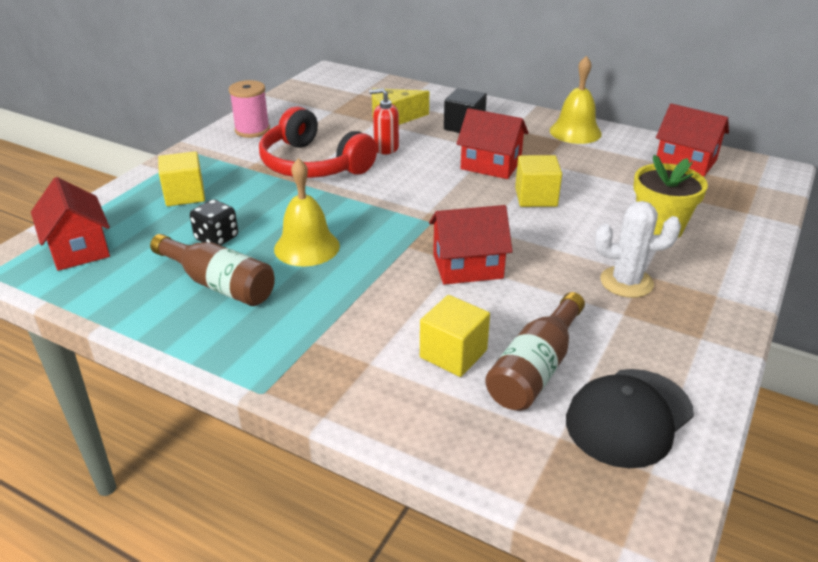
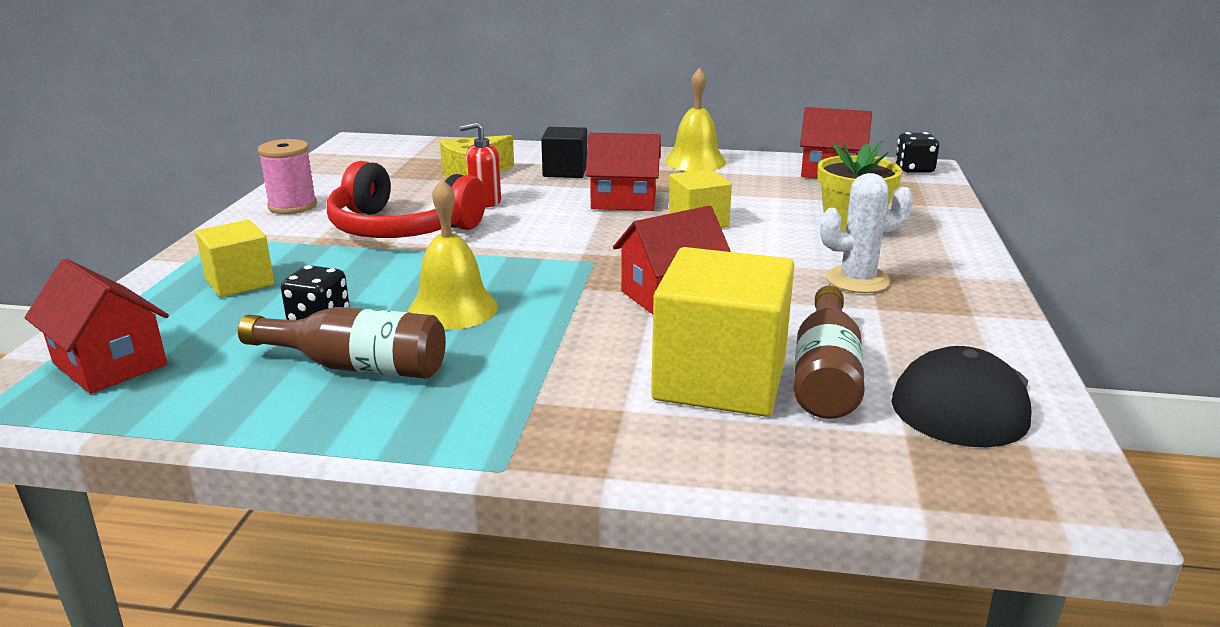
camera: 20 degrees left, 10 degrees down
(453, 354) = (720, 380): yellow cube -> yellow cube, size x1.77
(765, 170) = (914, 169): none -> black dice

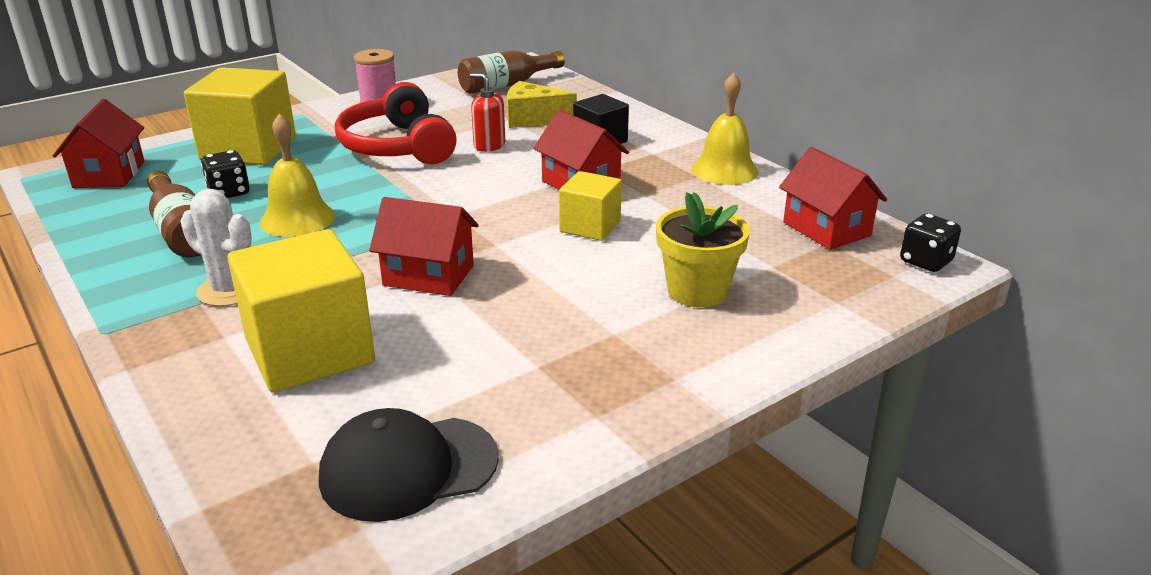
camera: 45 degrees right, 5 degrees up
(240, 282) = (248, 149): yellow cube -> yellow cube, size x1.77
(825, 375) = (372, 390): brown bottle -> brown bottle (506, 85)
(857, 280) = (582, 336): white cactus -> white cactus (229, 290)

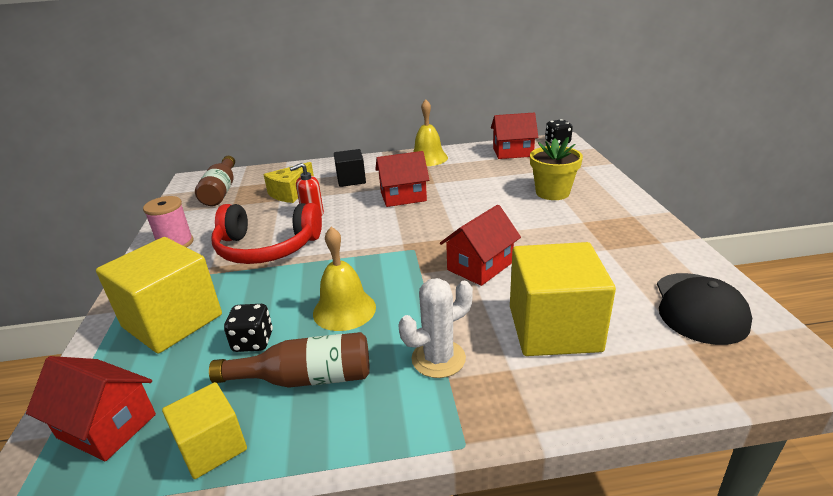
camera: 60 degrees left, 0 degrees up
(590, 226) = (459, 204): yellow cube -> yellow cube (212, 447)

